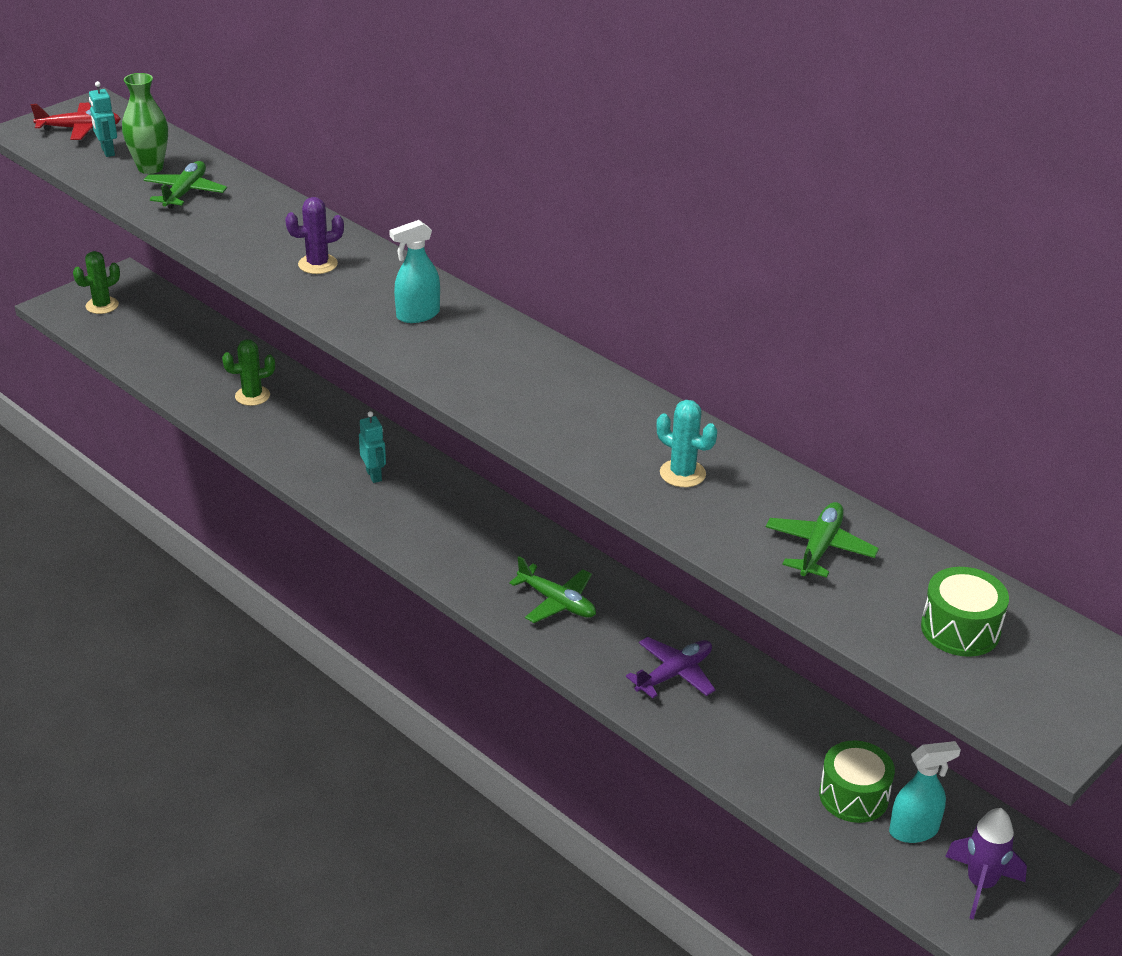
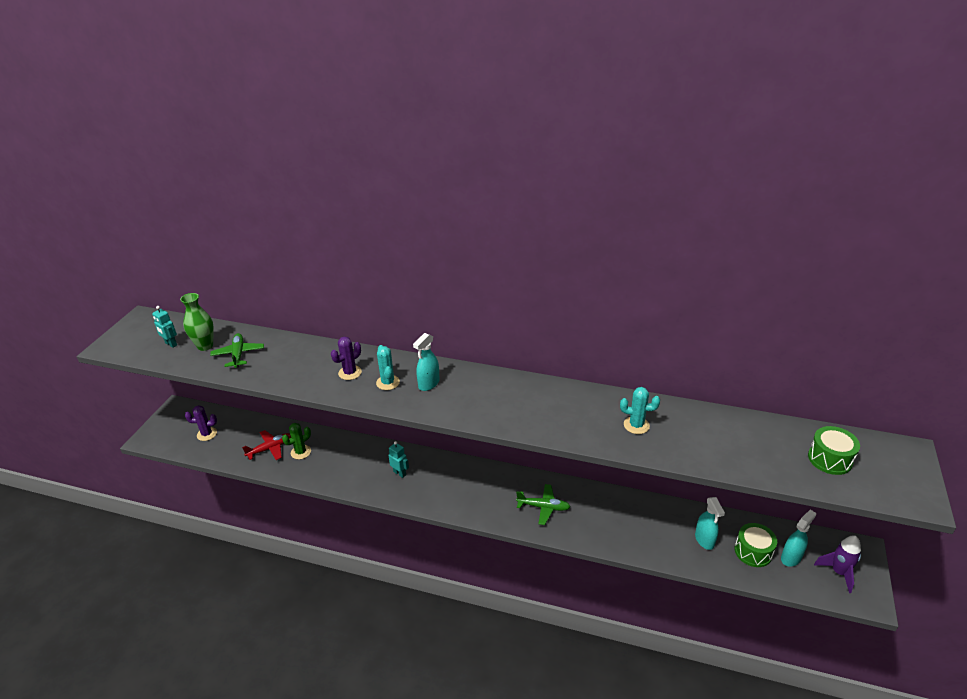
camera: 25 degrees left, 0 degrees up
(80, 129) = (142, 335): red plane -> red plane (270, 448)
(102, 305) = (175, 429): green cactus -> none
(140, 326) = (207, 434): none -> purple cactus
(360, 294) = (388, 382): none -> turquoise cactus
(674, 674) = (627, 523): purple plane -> none
(784, 747) = (704, 540): none -> turquoise spray bottle
(819, 548) = (733, 441): green plane -> none

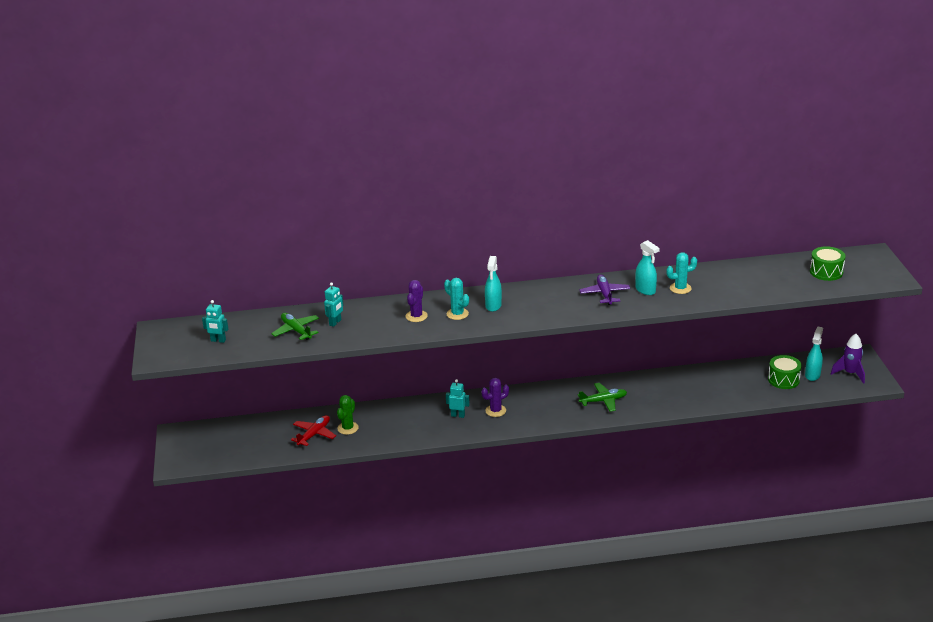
camera: 25 degrees left, 5 degrees down
(205, 346) = (255, 333): green vase -> none
(207, 434) = (235, 443): purple cactus -> purple cactus (495, 411)
(277, 356) = (335, 322): none -> turquoise robot
(549, 406) = (604, 294): none -> purple plane
(704, 540) = (744, 383): turquoise spray bottle -> turquoise spray bottle (645, 290)

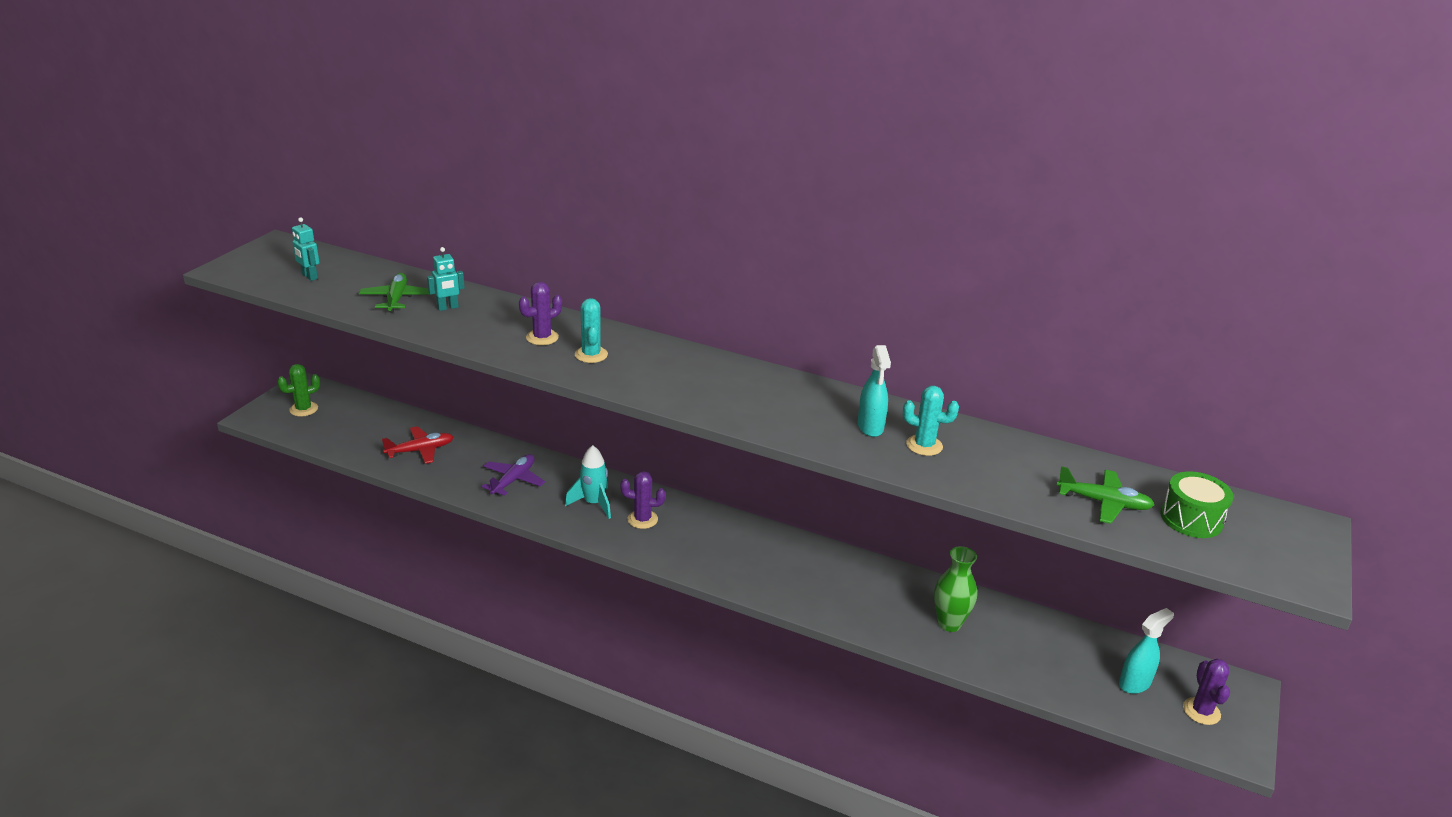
camera: 30 degrees right, 0 degrees up
(348, 428) = (461, 460): green cactus -> green cactus (303, 409)
(458, 415) = (593, 504): turquoise robot -> turquoise rocket
(493, 306) = (646, 363): turquoise spray bottle -> none
(603, 401) = (788, 572): green plane -> green plane (1104, 503)
(604, 294) = (807, 408): purple plane -> purple plane (513, 480)
(706, 388) = (949, 623): none -> green vase
(783, 380) = (1080, 668): green drum -> none
(850, 373) = (1201, 711): purple rocket -> purple cactus

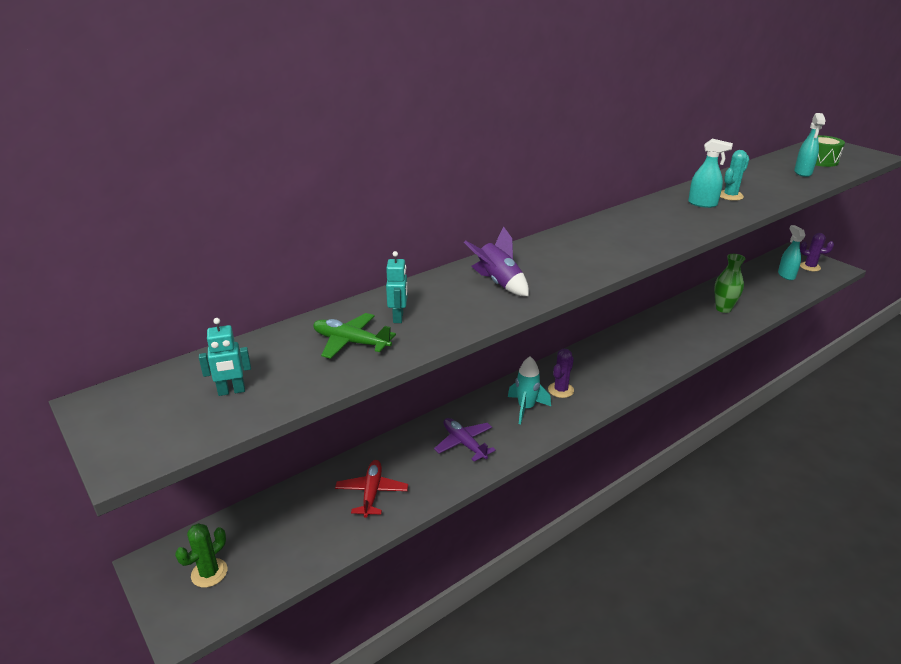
camera: 60 degrees left, 0 degrees up
(303, 409) = (209, 573): green cactus -> green cactus turned 45 degrees clockwise
(542, 337) = (499, 283): purple cactus -> purple rocket
(591, 355) = (545, 269): turquoise cactus -> none
(1104, 503) = (802, 173): green plane -> turquoise spray bottle

